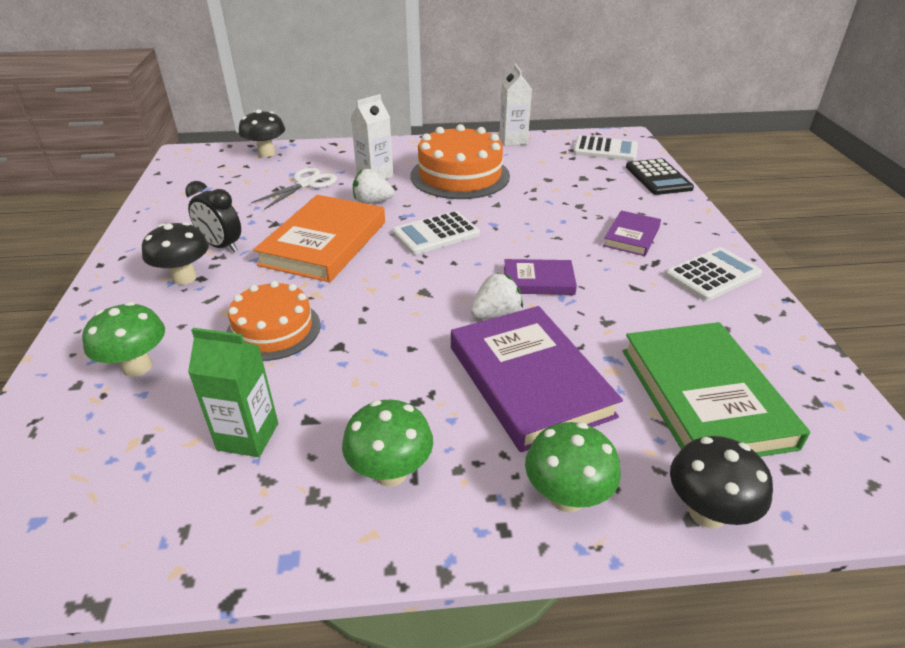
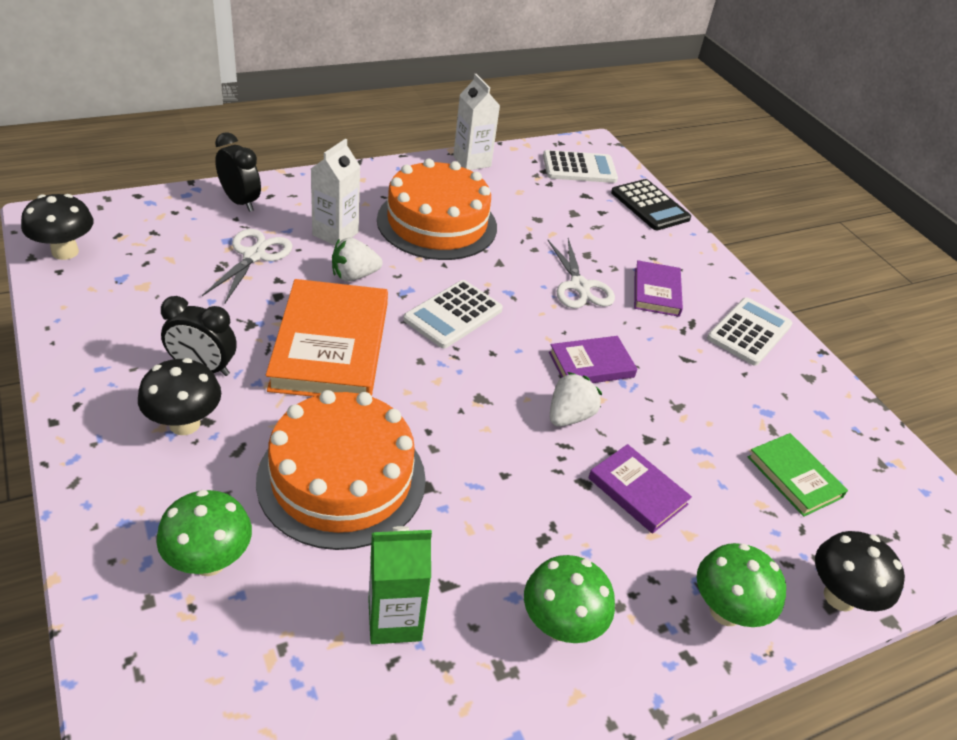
camera: 25 degrees left, 5 degrees up
(266, 153) = (169, 208): black mushroom -> black mushroom (65, 252)
(273, 329) = (341, 479): orange cake -> orange cake, size x1.54
(318, 153) = (240, 202): none -> black clock
(528, 381) = (637, 491): purple book -> purple book, size x0.53
(559, 226) = (579, 286): none -> white scissors
(704, 396) = (794, 477): green book -> green book, size x0.53

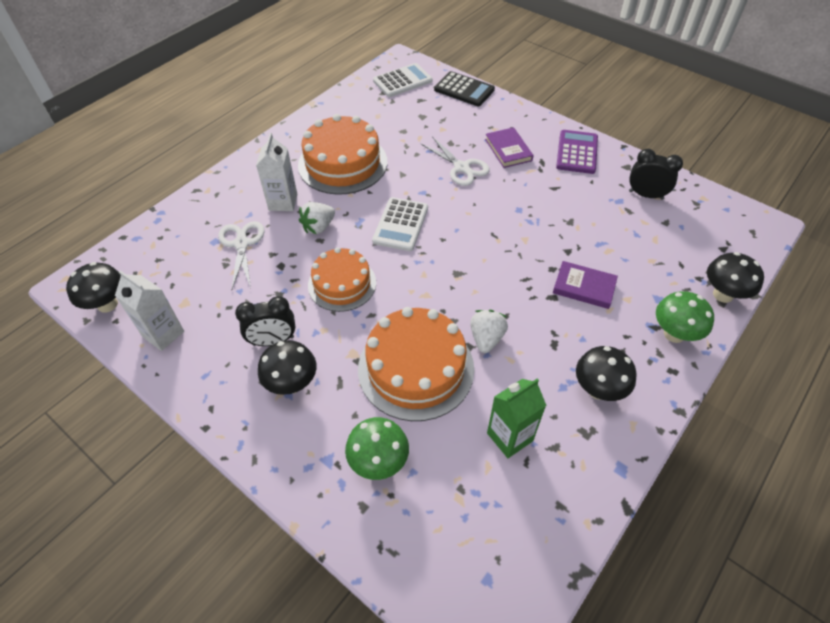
camera: 20 degrees left, 10 degrees up
(240, 202) = (200, 208): black clock -> black clock (646, 195)
(331, 346) = (342, 284): orange book -> orange cake
(472, 161) = (331, 106): white carton -> white carton (163, 334)
(560, 625) = (598, 390): green mushroom -> black mushroom
(569, 416) = (515, 259): white strawberry -> white strawberry (486, 338)
(591, 365) = (505, 218): purple book -> none
(749, 332) = (577, 152): white calculator -> purple calculator
(794, 477) = (658, 234): green book -> none

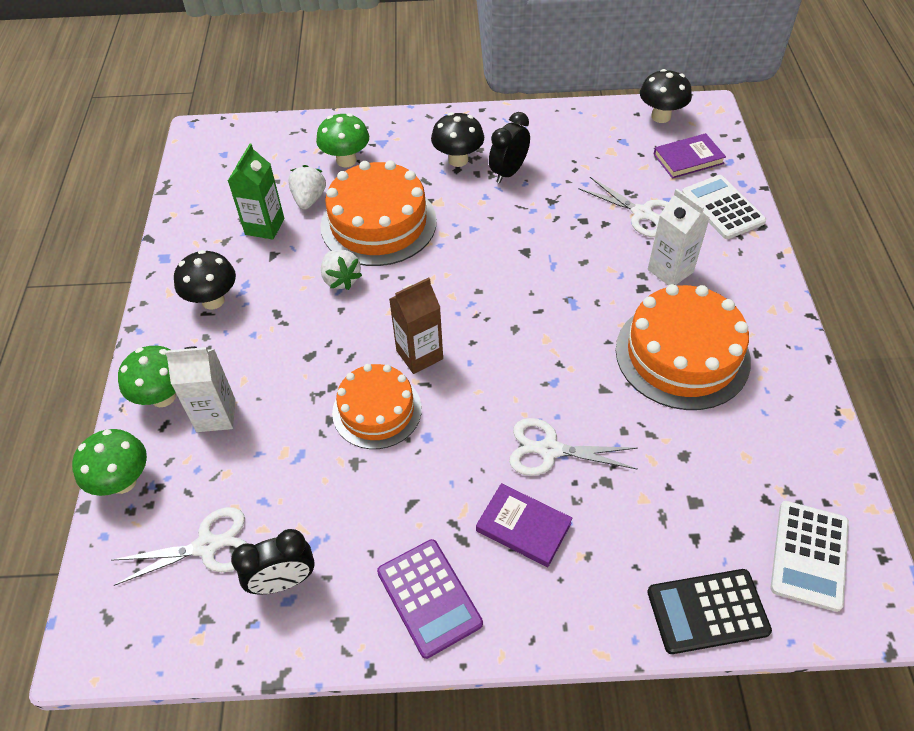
camera: 140 degrees right, 0 degrees up
(163, 334) = (591, 128): white carton -> white carton (216, 415)
(318, 227) = (602, 272): white strawberry -> white strawberry (309, 199)
(342, 284) = (512, 241): orange cake -> orange cake (377, 410)
(400, 224) = (531, 328): white calculator -> white calculator (722, 207)
(481, 252) = (419, 355): none -> brown carton
(584, 287) = (284, 387): purple book -> purple book (688, 159)
(681, 231) = (207, 546): none -> white scissors
(723, 294) = (123, 481): black mushroom -> green mushroom

